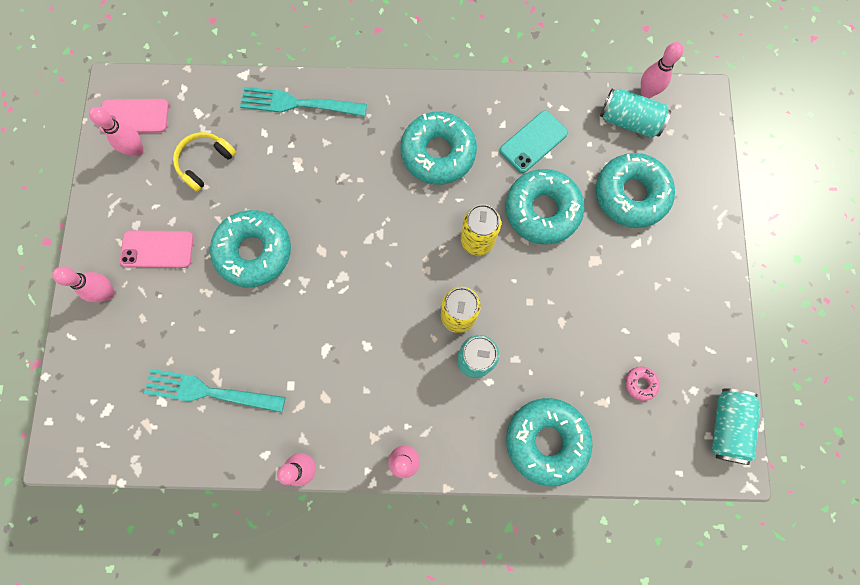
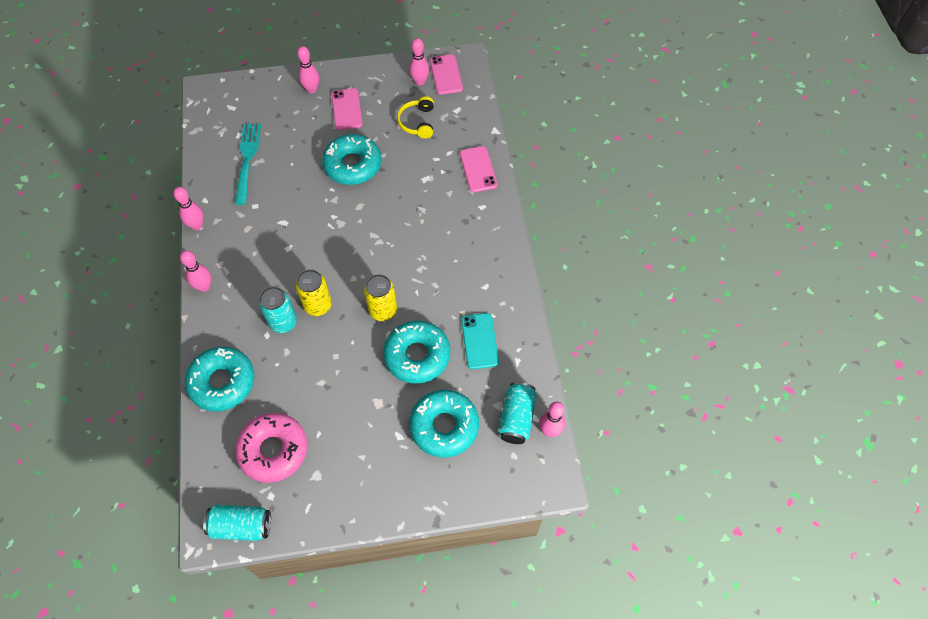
camera: 80 degrees right, 15 degrees down
(205, 162) = (417, 122): yellow headphones -> yellow headphones turned 120 degrees counterclockwise
(298, 104) = (478, 169): turquoise fork -> pink phone
(438, 153) = (455, 271): turquoise donut -> none
(533, 142) = (479, 341): turquoise phone -> turquoise phone turned 45 degrees clockwise
(640, 383) = (273, 450): pink donut -> pink donut, size x2.42

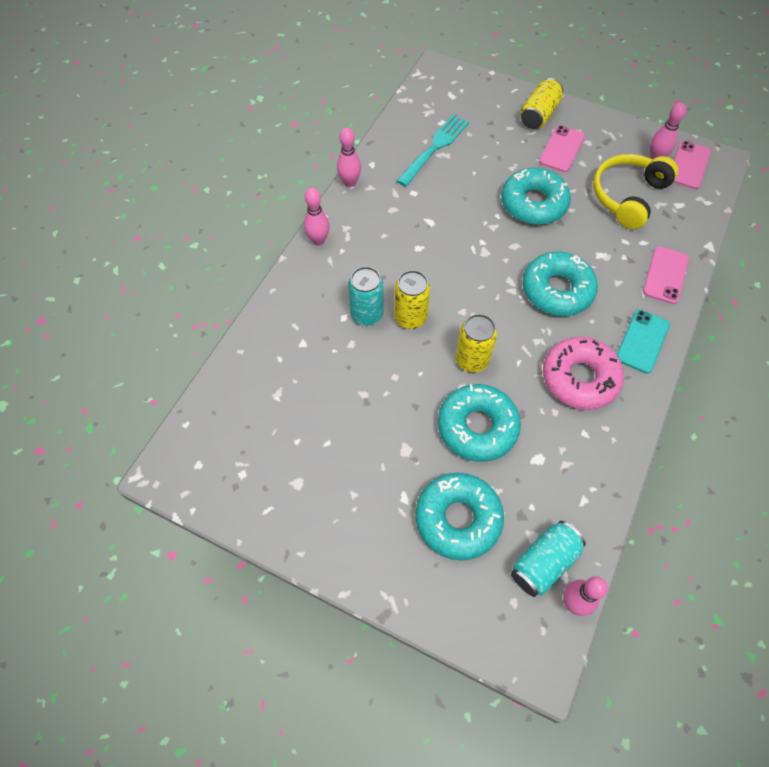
camera: 35 degrees right, 0 degrees up
(222, 382) = (274, 337): turquoise donut -> turquoise donut (557, 290)
(241, 526) = (196, 485): turquoise can -> none
(273, 450) = (275, 431): pink donut -> pink donut (579, 378)
(312, 89) = (538, 115): pink bowling pin -> yellow can
(417, 122) = (628, 196): yellow headphones -> yellow headphones, size x1.60
(479, 341) = (554, 453): turquoise phone -> turquoise phone (642, 341)

